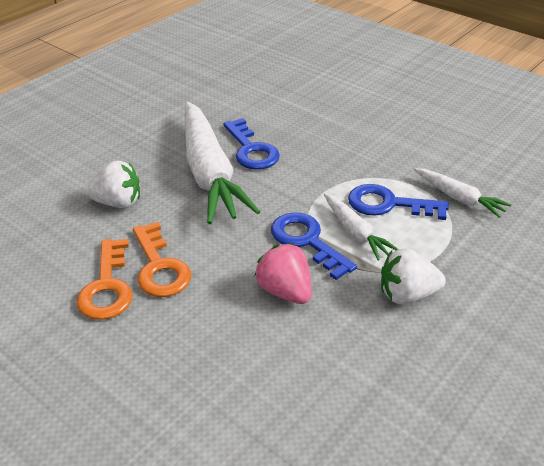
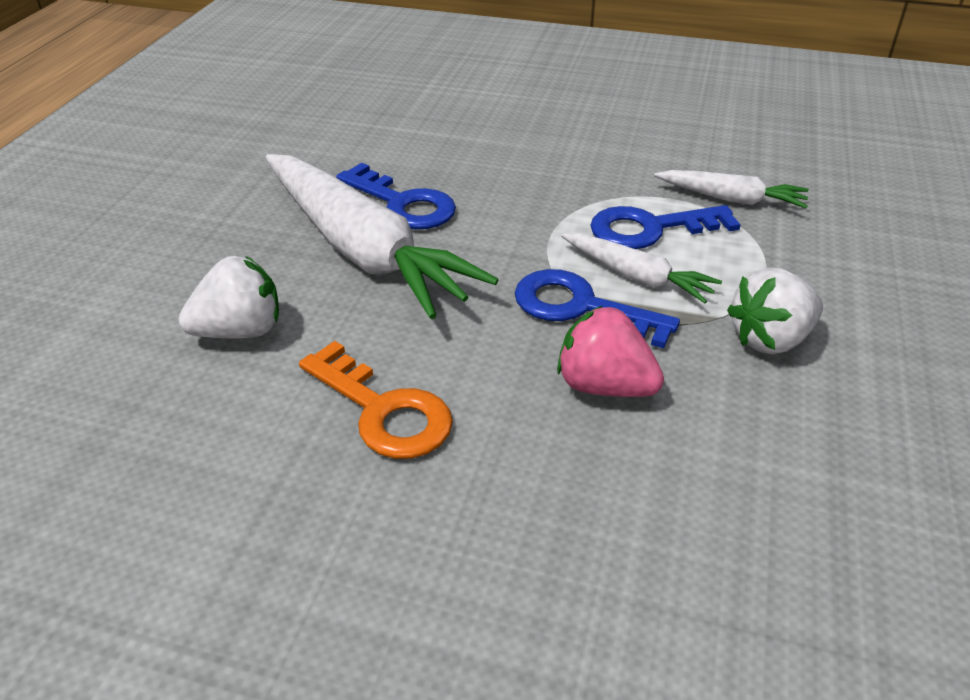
camera: 25 degrees left, 0 degrees up
(107, 287) = (315, 470): orange key -> none

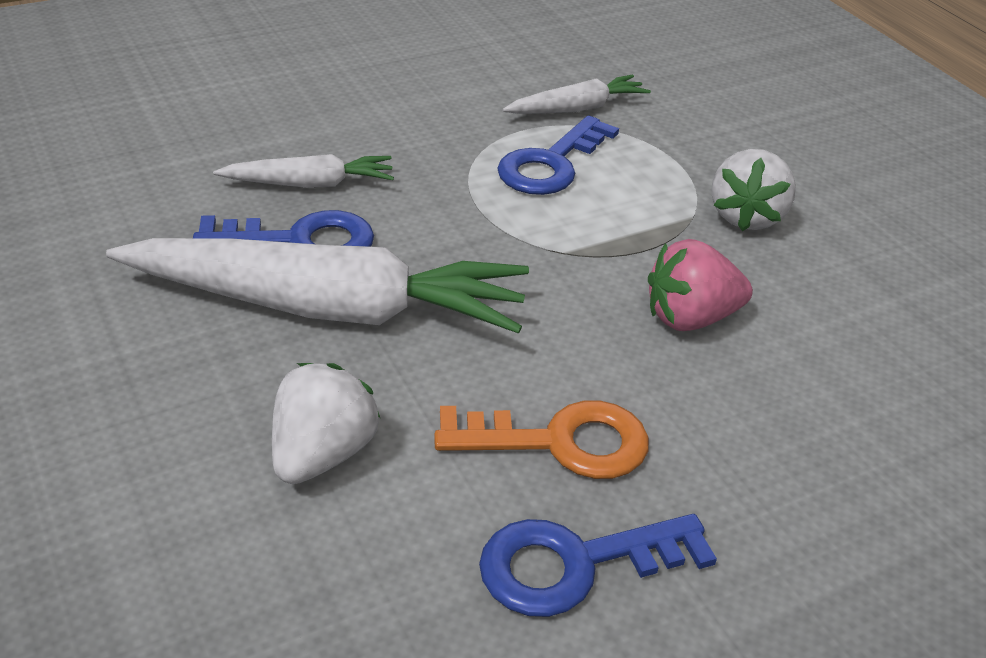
camera: 45 degrees left, 0 degrees up
(579, 307) = (587, 262): blue key -> blue key (574, 564)
(637, 277) = (596, 212): white carrot -> white carrot (310, 184)

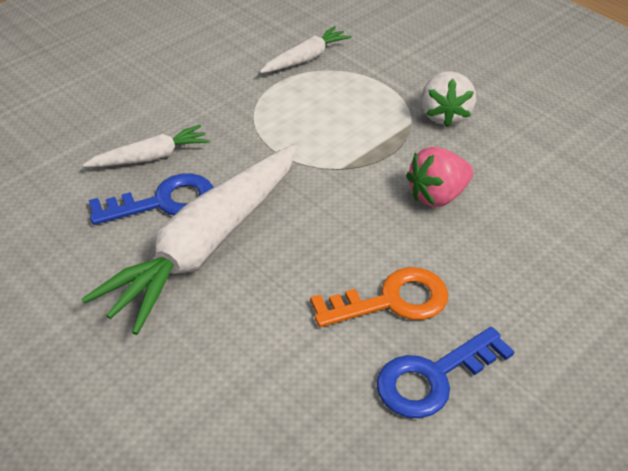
camera: 15 degrees left, 5 degrees up
(323, 454) = (248, 349): white strawberry -> none
(329, 308) = (206, 246): white carrot -> white carrot turned 135 degrees clockwise
(551, 164) = (306, 105): blue key -> none

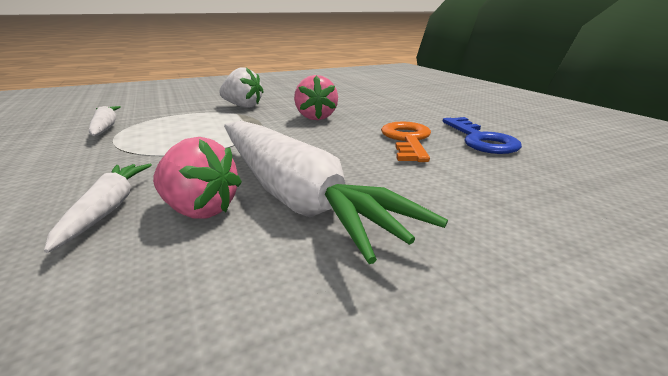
camera: 70 degrees left, 20 degrees down
(164, 202) = (199, 210): blue key -> pink strawberry

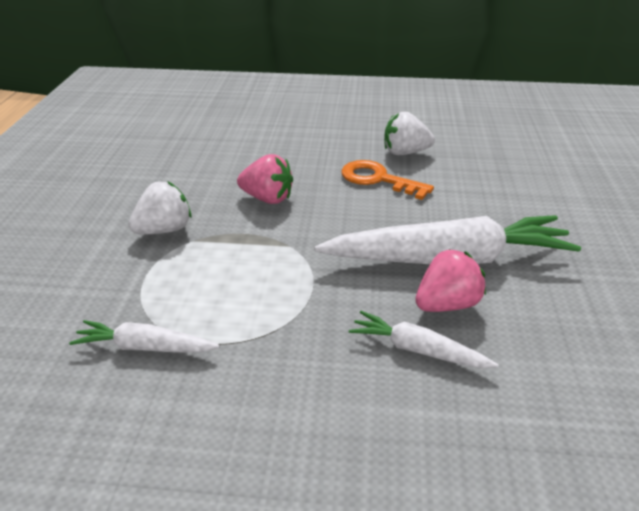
camera: 60 degrees left, 10 degrees up
(481, 140) = (405, 153): blue key -> white strawberry

